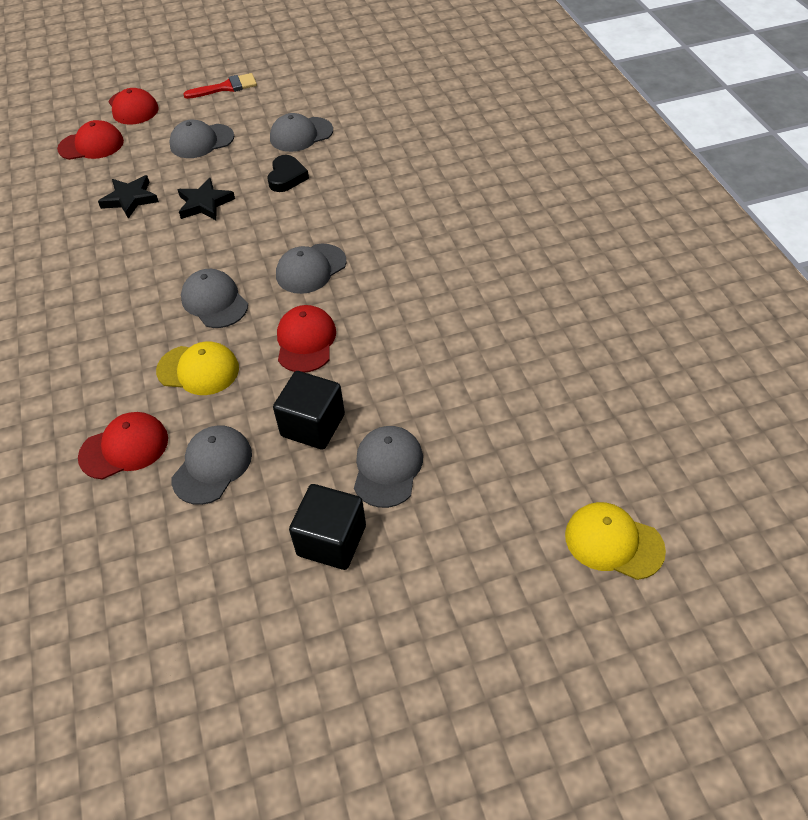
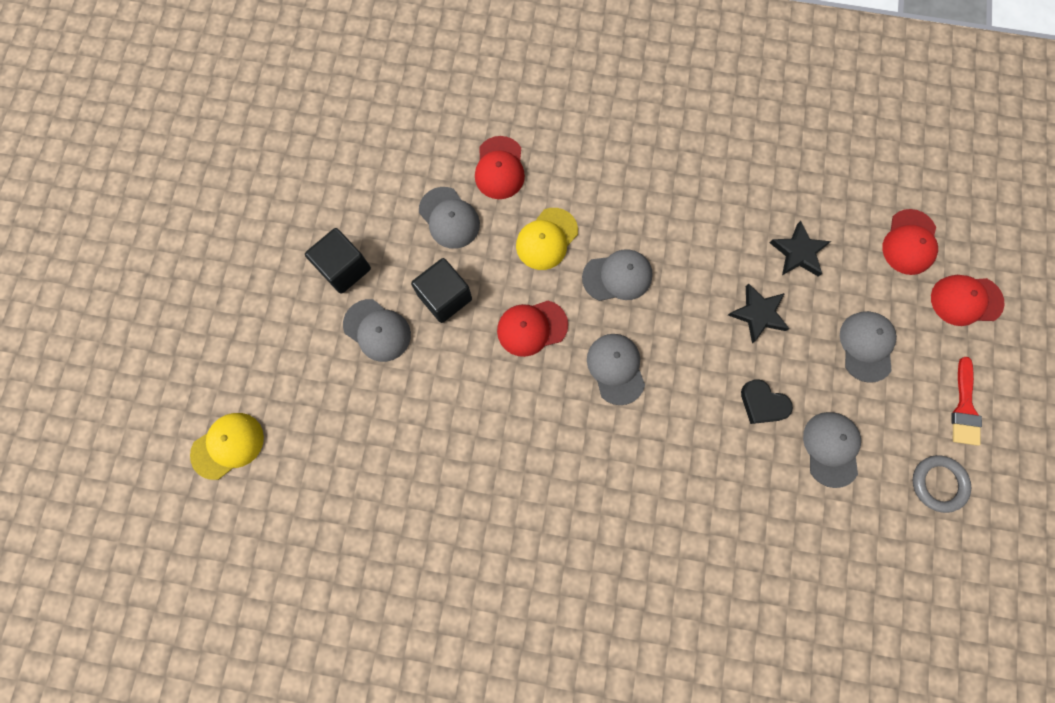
camera: 115 degrees right, 25 degrees up
(293, 84) = (938, 483): none -> grey ring
(306, 341) = (531, 328): red cap -> red cap turned 135 degrees clockwise

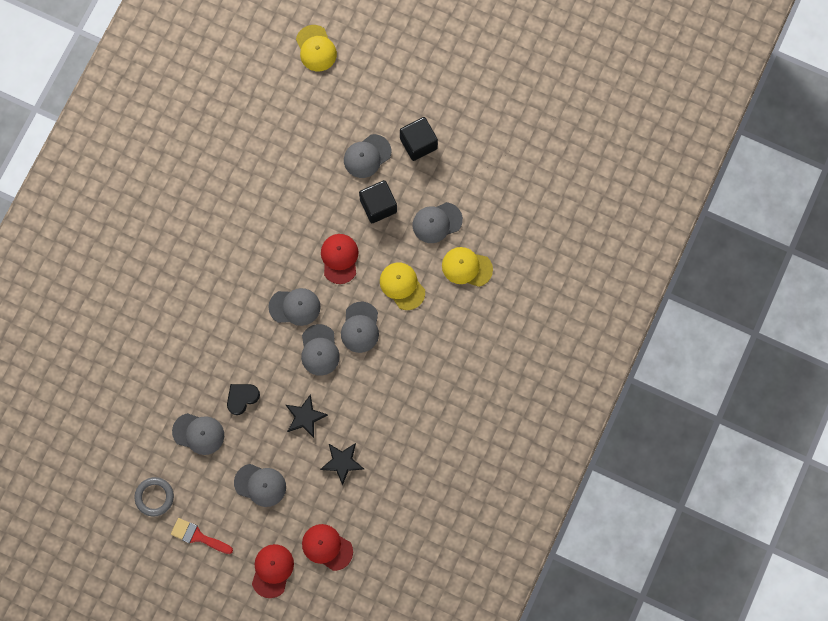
camera: 105 degrees right, 0 degrees up
(499, 168) = (466, 267): red cap -> yellow cap
(664, 320) = (319, 350): none -> grey cap

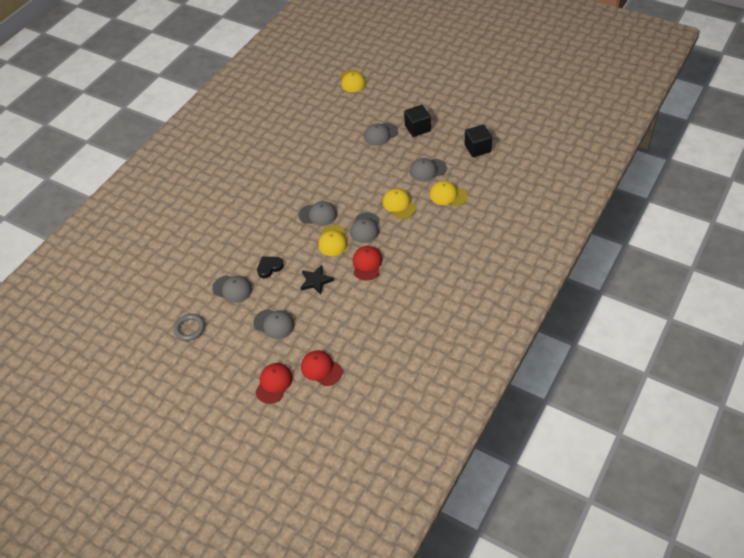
camera: 10 degrees right, 25 degrees down
(198, 536) = (218, 357): red brush -> none
(319, 350) = (333, 240): grey cap -> yellow cap
(339, 258) = (354, 188): red cap -> red cap (367, 264)
(342, 462) = (341, 311): black star -> none
(378, 206) = (386, 160): black cube -> black cube (477, 148)

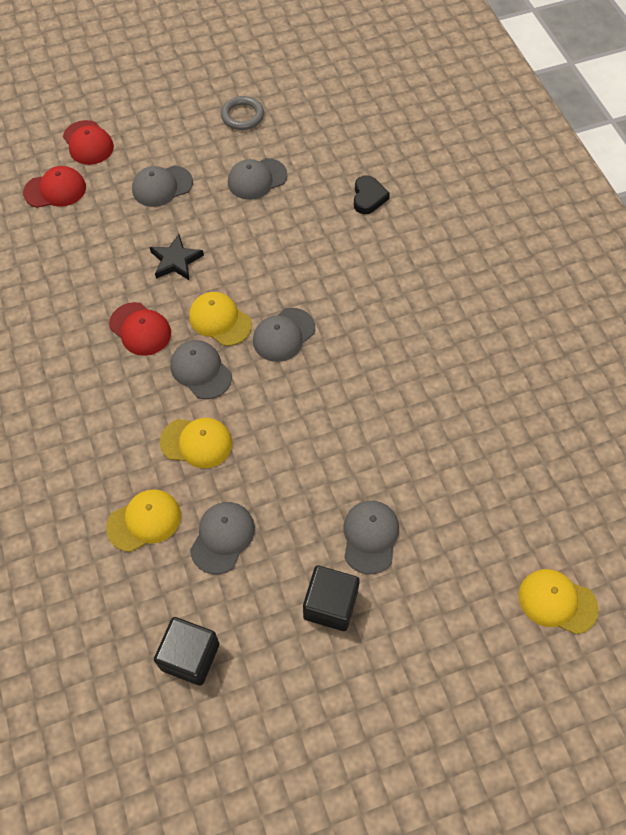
camera: 125 degrees right, 10 degrees up
(269, 268) = (249, 230): black heart -> black heart (368, 197)

